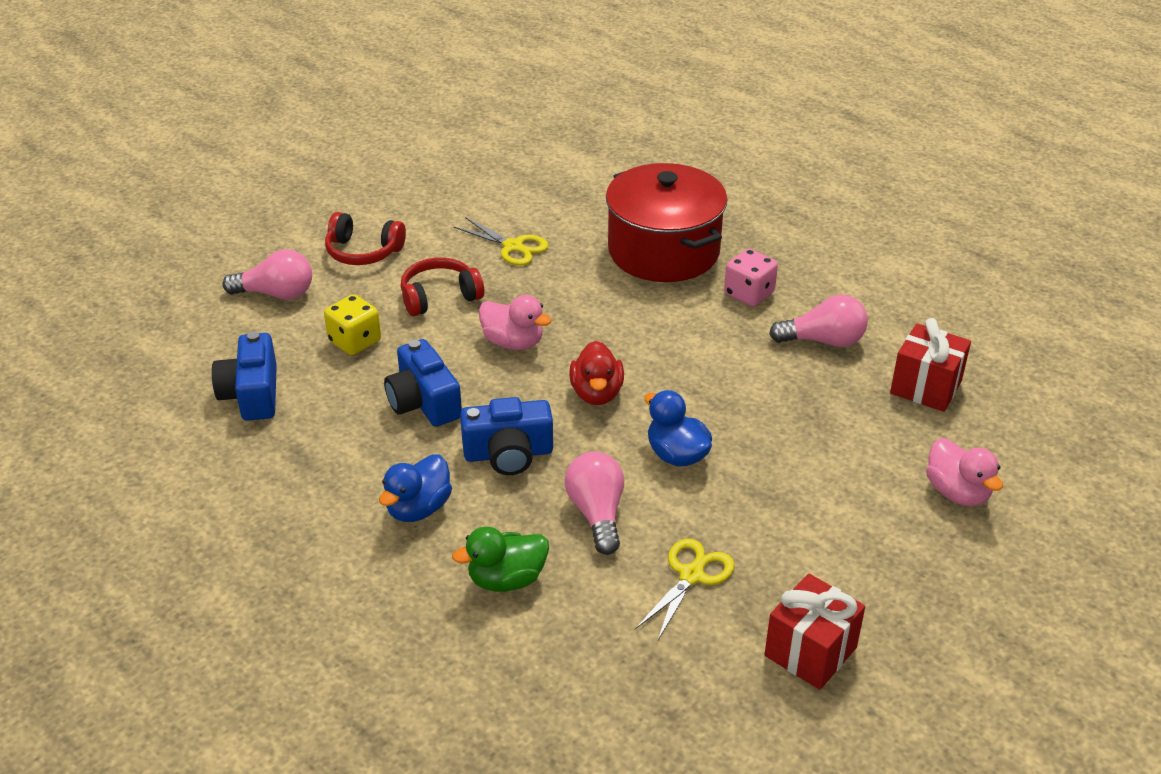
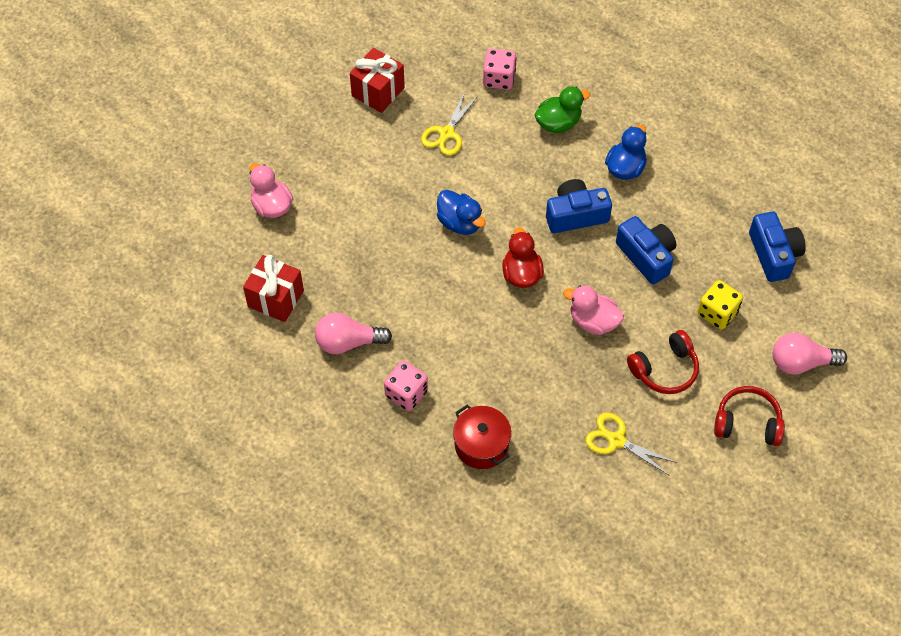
camera: 175 degrees right, 20 degrees up
(596, 659) = (499, 79): none -> pink dice
(597, 513) = (509, 172): pink light bulb -> none
(663, 251) = (481, 445): red pot -> red pot, size x0.54

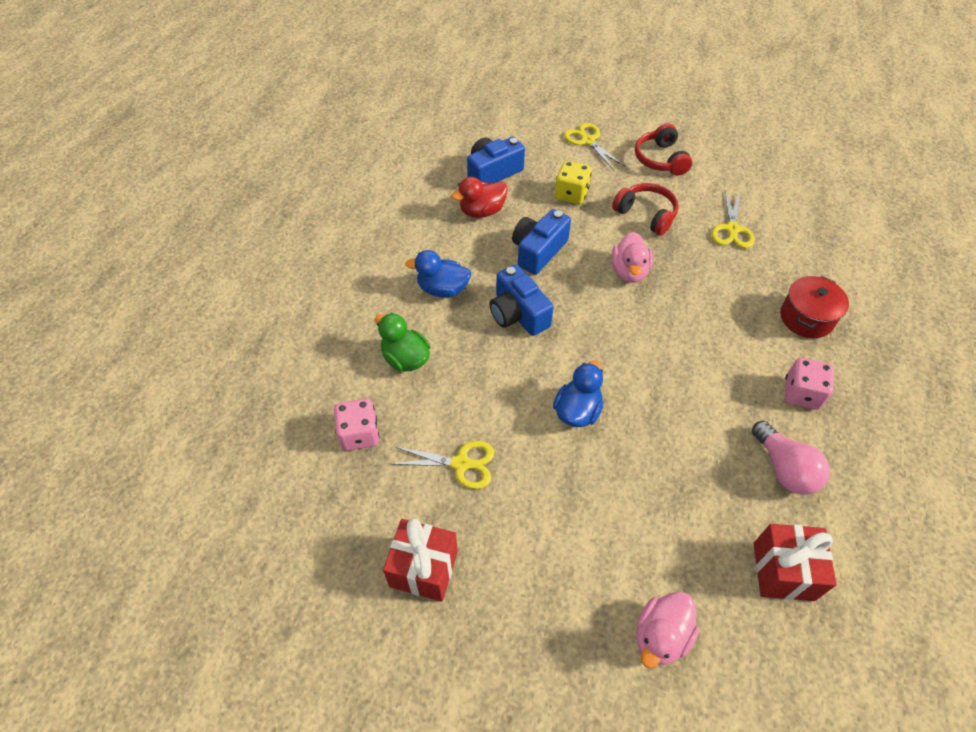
camera: 110 degrees left, 5 degrees down
(521, 274) = (610, 338): red duck -> red duck (482, 211)
(801, 362) = (588, 141): pink light bulb -> yellow scissors

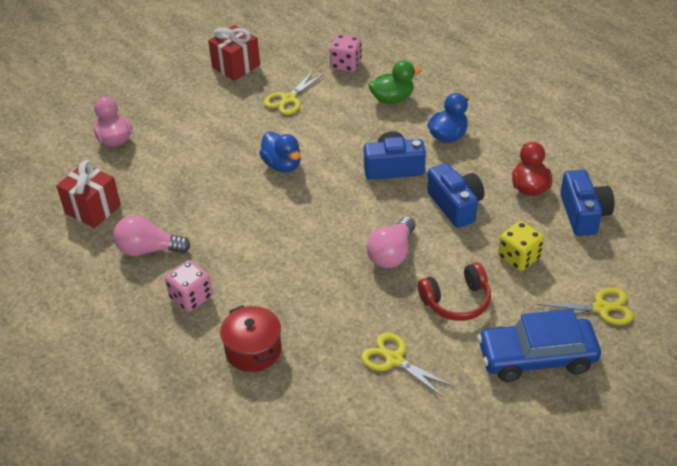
camera: 120 degrees right, 10 degrees down
(629, 271) = (392, 253): pink duck -> pink light bulb
(660, 159) = (536, 357): red headphones -> blue car

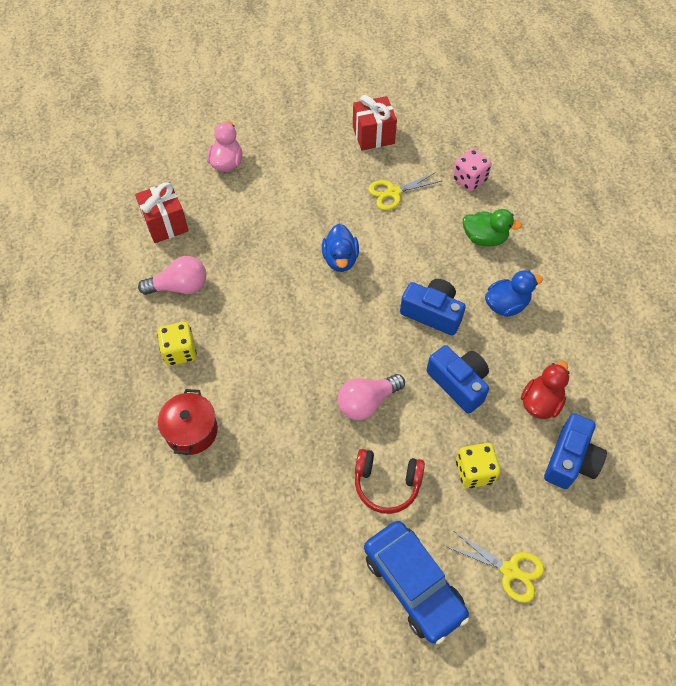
camera: 30 degrees right, 15 degrees up
(148, 249) = (180, 286): pink light bulb -> pink light bulb turned 135 degrees clockwise
(191, 297) = (180, 352): pink dice -> yellow dice
(394, 360) = (293, 510): yellow scissors -> none
(455, 205) = (458, 383): blue camera -> blue camera turned 45 degrees counterclockwise
(536, 357) = (413, 584): blue car -> blue car turned 150 degrees counterclockwise

